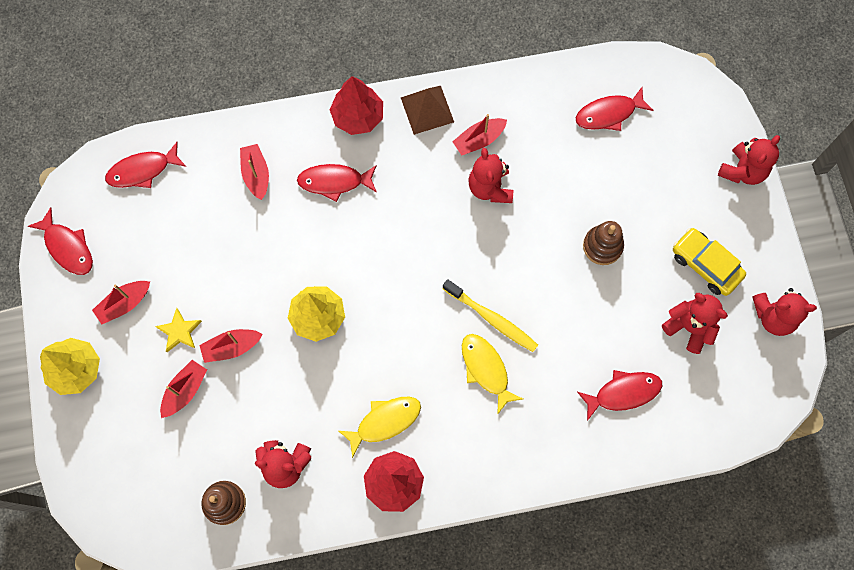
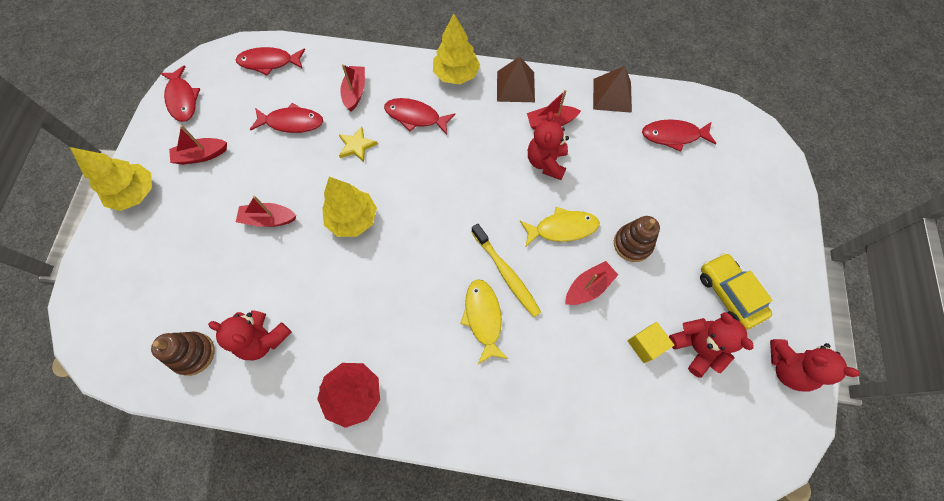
camera: 20 degrees right, 5 degrees down
(179, 331) = (233, 192): yellow star -> yellow star (356, 146)
(185, 391) = (212, 242): red boat -> red boat (588, 287)
(358, 117) = (456, 75): red tree -> yellow tree
(385, 422) = (370, 332): yellow fish -> yellow fish (562, 228)
(532, 86) = (612, 95): none -> brown pyramid
(623, 393) = (609, 389): red fish -> red fish (292, 122)
(643, 341) = (645, 345): none -> yellow cube
(742, 171) = (787, 221): red teddy bear -> none

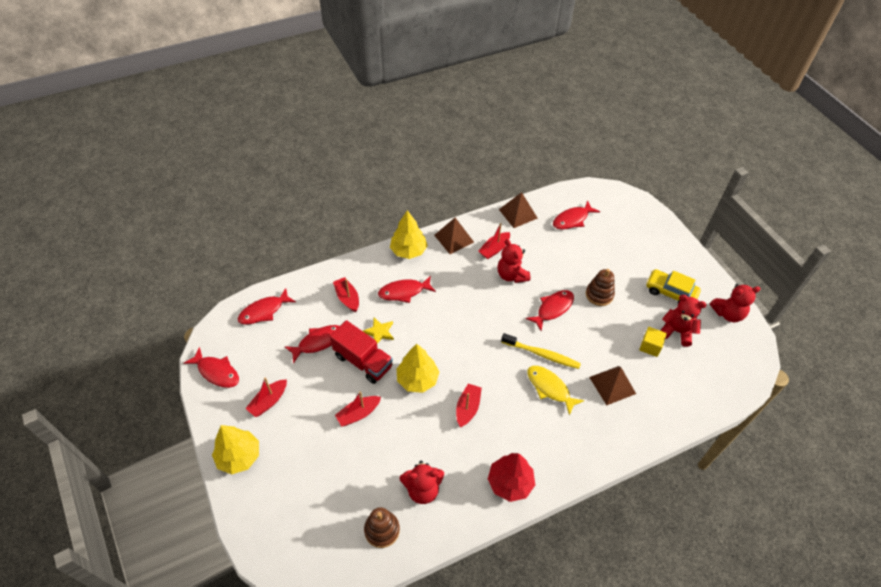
camera: 35 degrees left, 15 degrees down
(316, 167) = (363, 361): none -> red truck
(559, 361) = (612, 385): none -> brown pyramid
(562, 228) = (553, 309): yellow fish -> red fish
(588, 287) = (594, 334): red boat -> red boat (467, 408)

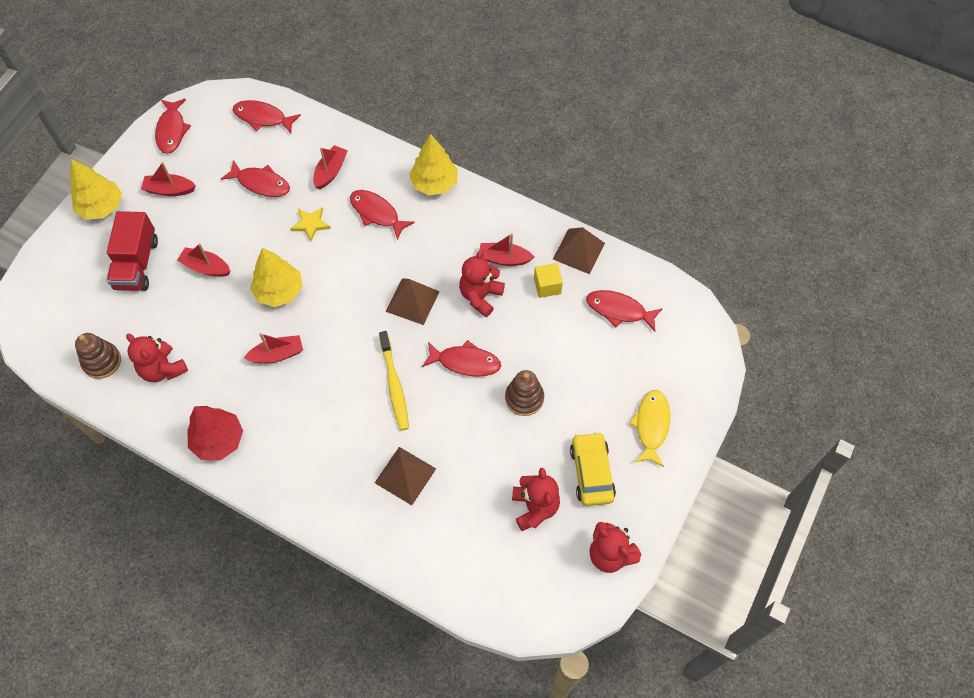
camera: 55 degrees right, 10 degrees up
(363, 361) = (266, 233): red truck -> red truck (137, 264)
(454, 238) = (487, 212): brown pyramid -> brown pyramid (412, 301)
(550, 388) = (356, 416): yellow fish -> yellow fish (651, 426)
(650, 346) = (489, 489): yellow cube -> yellow cube (547, 286)

